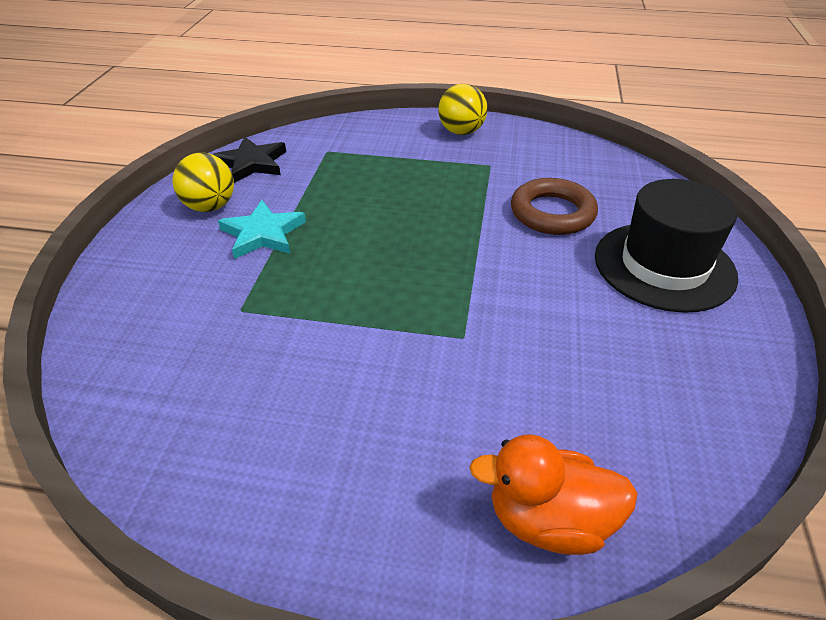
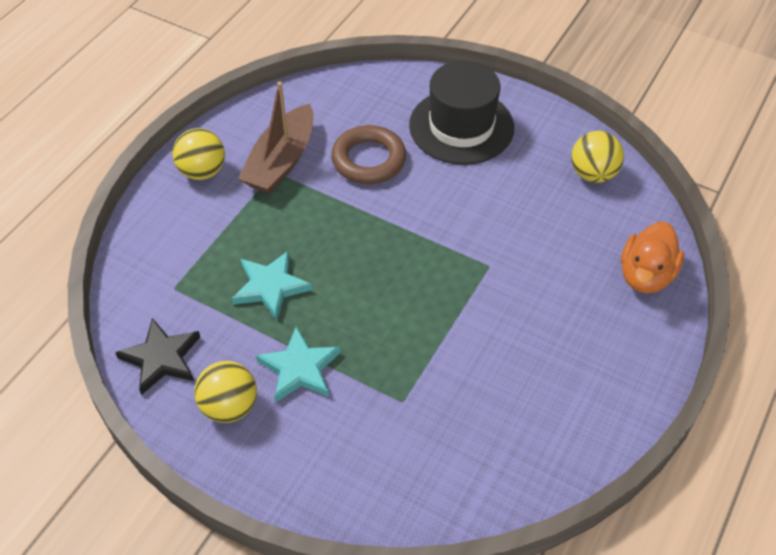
camera: 70 degrees left, 10 degrees up
(351, 195) = (270, 287): none -> turquoise star
(505, 165) = (281, 161): none -> brown boat
(701, 410) = (593, 174): none -> yellow ball

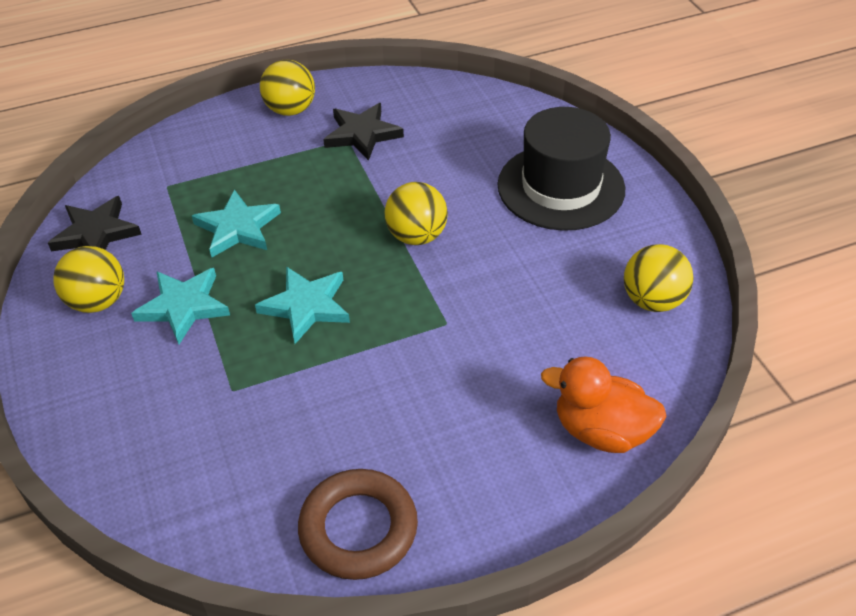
camera: 40 degrees right, 5 degrees down
(281, 161) = (362, 134): brown boat -> black star
(368, 159) = (439, 171): brown ring -> brown ring (358, 528)
(386, 312) = (306, 306): none -> turquoise star
(405, 217) = (416, 236): none -> yellow ball
(646, 275) = (601, 431): orange duck -> orange duck turned 45 degrees clockwise

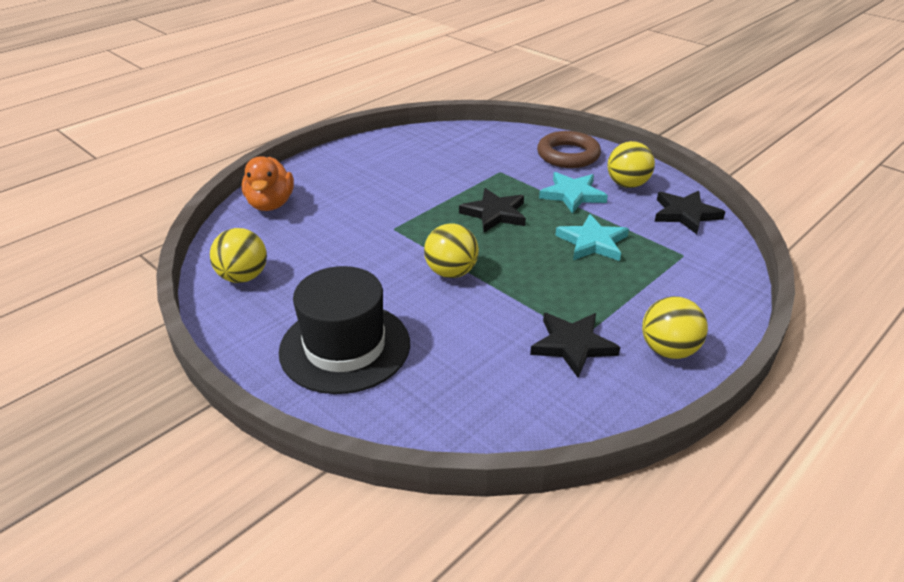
camera: 155 degrees right, 10 degrees down
(306, 306) = (495, 213): turquoise star -> black star
(358, 528) = (389, 147): brown ring -> brown ring (568, 155)
(601, 431) = (271, 204): orange duck -> orange duck turned 90 degrees clockwise

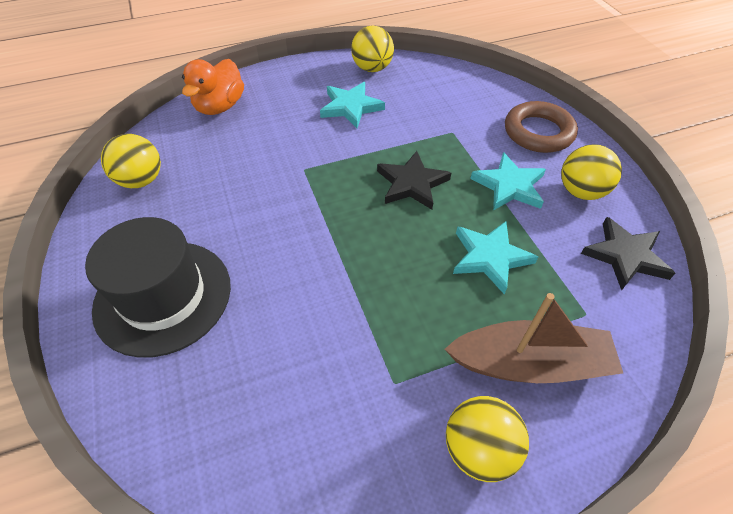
camera: 25 degrees right, 15 degrees up
(397, 175) = (351, 107): none -> turquoise star
(451, 272) = (319, 243): yellow ball -> yellow ball (372, 68)
(572, 345) = (376, 391): black star -> none
(667, 294) = (530, 363): none -> brown boat

